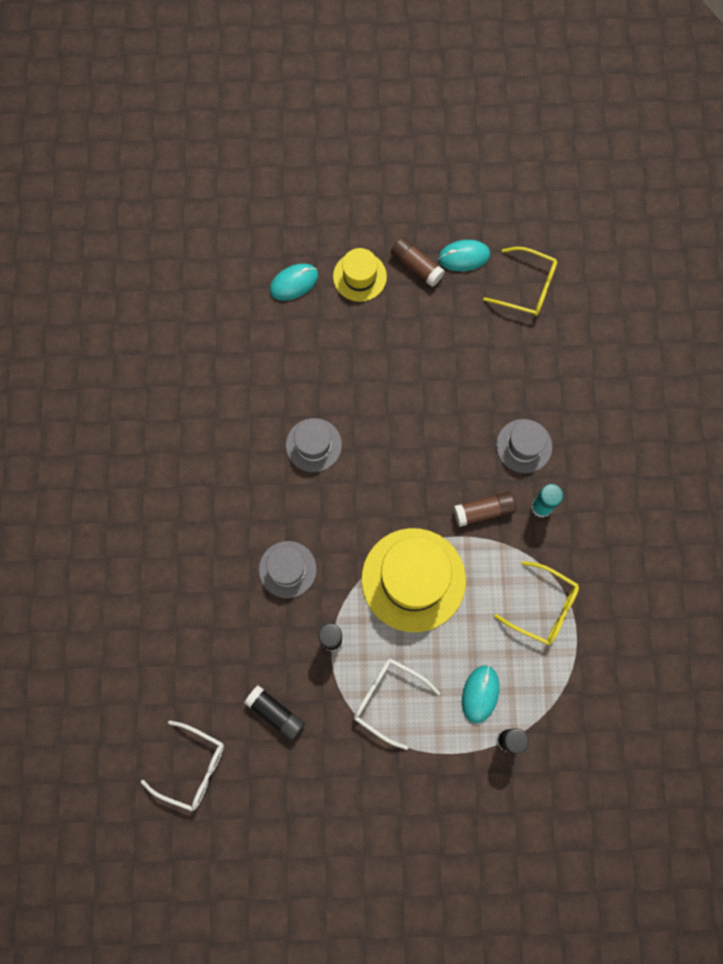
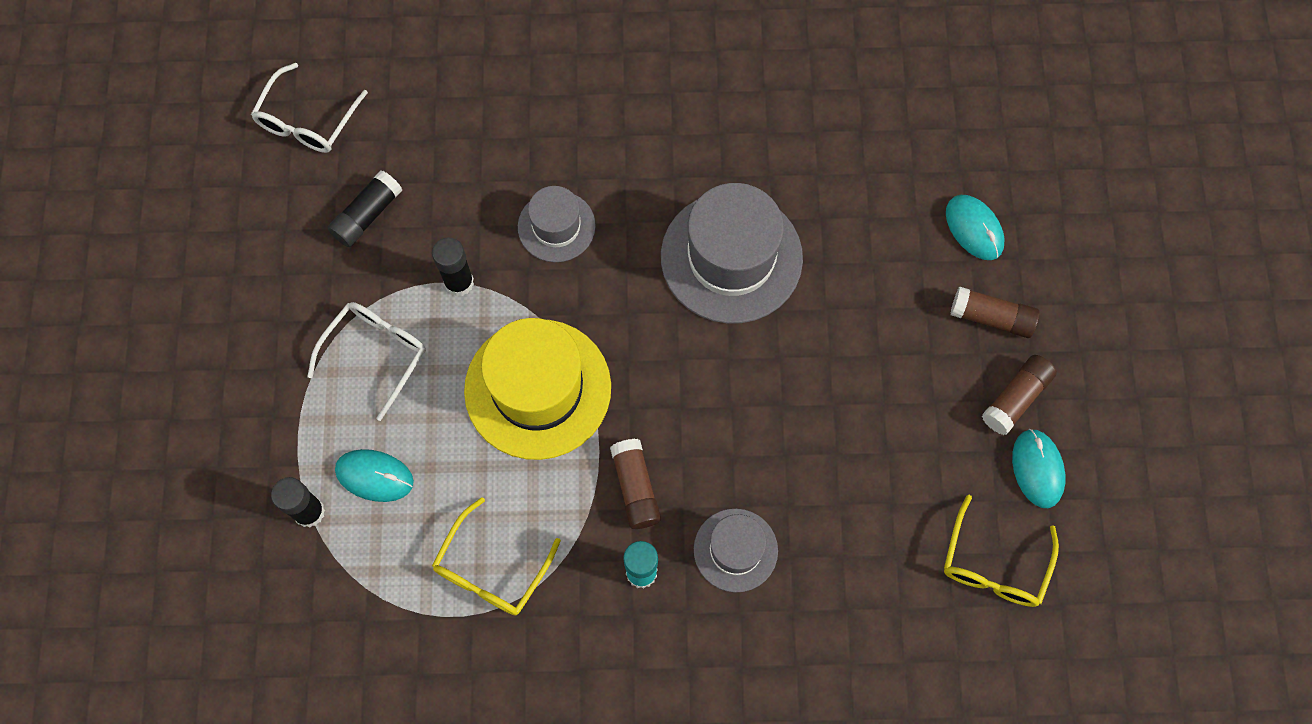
camera: 90 degrees right, 5 degrees down
(313, 445) = (731, 257): grey hat -> grey hat, size x1.81
(359, 276) = (991, 318): yellow hat -> brown glue stick

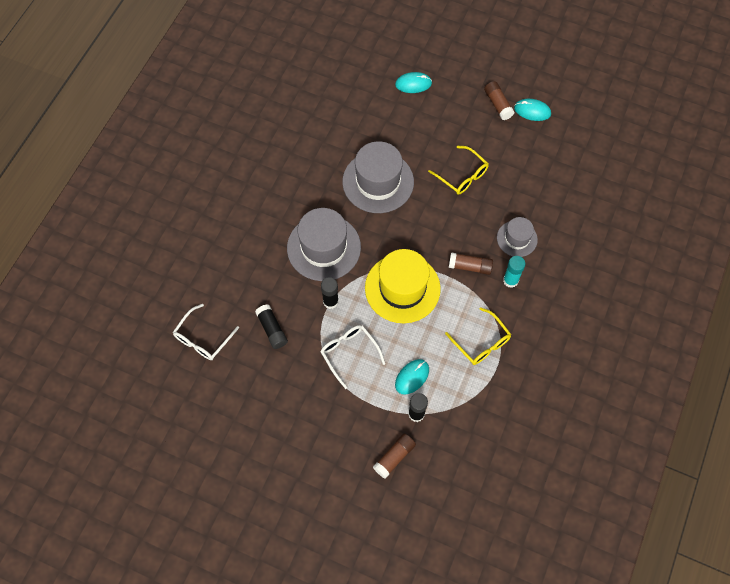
camera: 65 degrees left, 5 degrees down
(307, 121) = (203, 339): white glasses -> white glasses turned 75 degrees clockwise
(556, 226) = (323, 247): grey hat -> grey hat, size x1.81
(991, 318) = (457, 96): brown glue stick -> brown glue stick (394, 457)
(994, 565) = (566, 145): yellow glasses -> yellow glasses (462, 176)

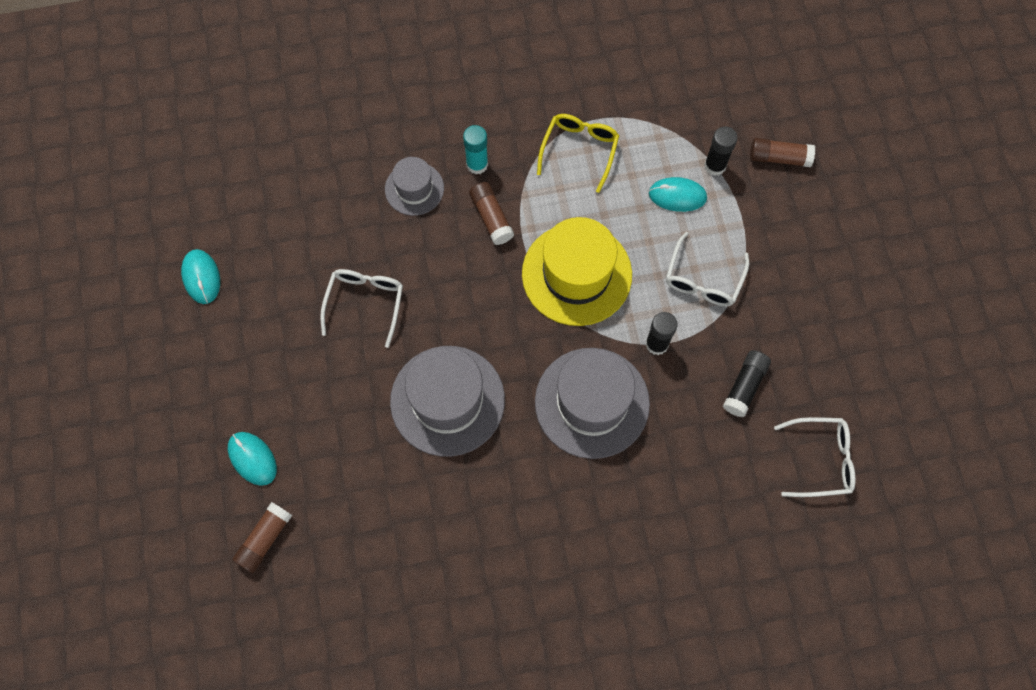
camera: 125 degrees left, 5 degrees up
(462, 176) = (365, 303): yellow glasses -> white glasses
(498, 104) = (217, 326): brown glue stick -> brown glue stick (264, 539)

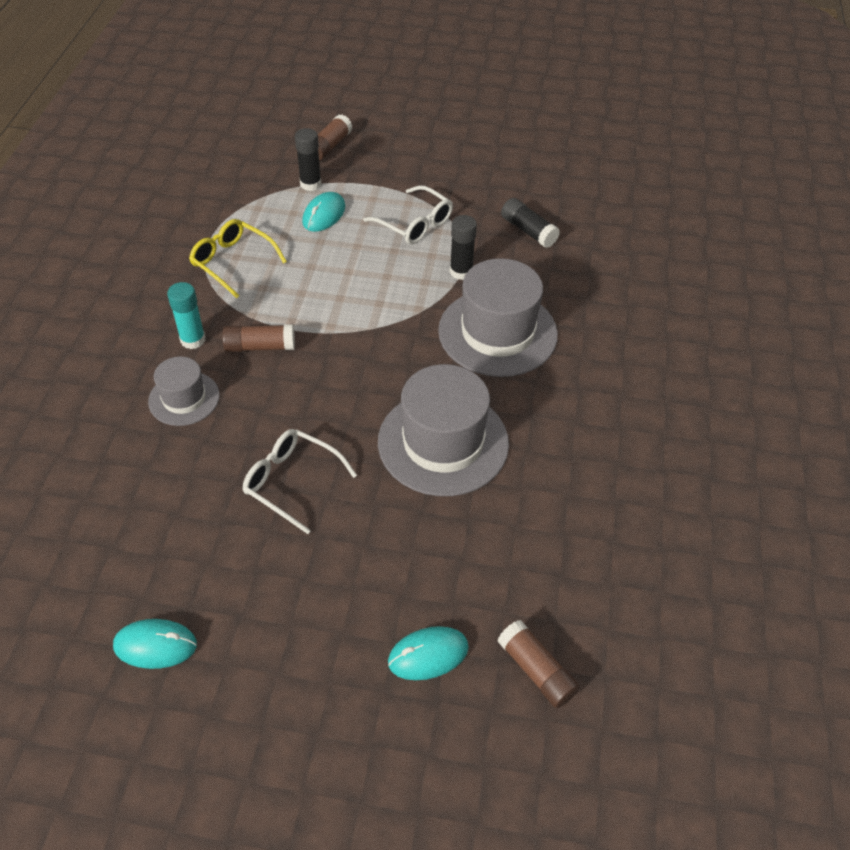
camera: 70 degrees left, 20 degrees down
(576, 274) = (360, 303): yellow hat -> none
(821, 460) = (613, 209): white glasses -> none

